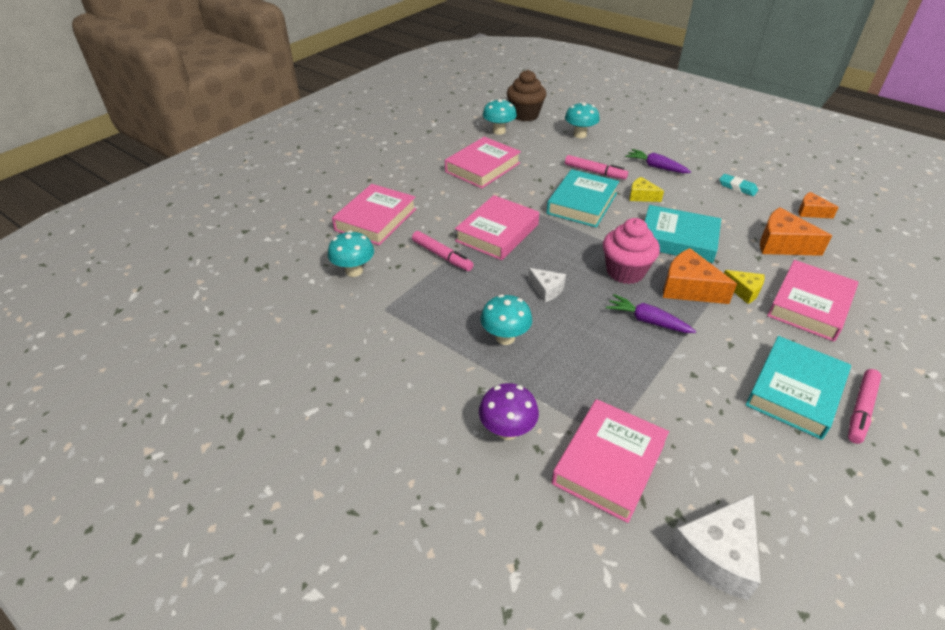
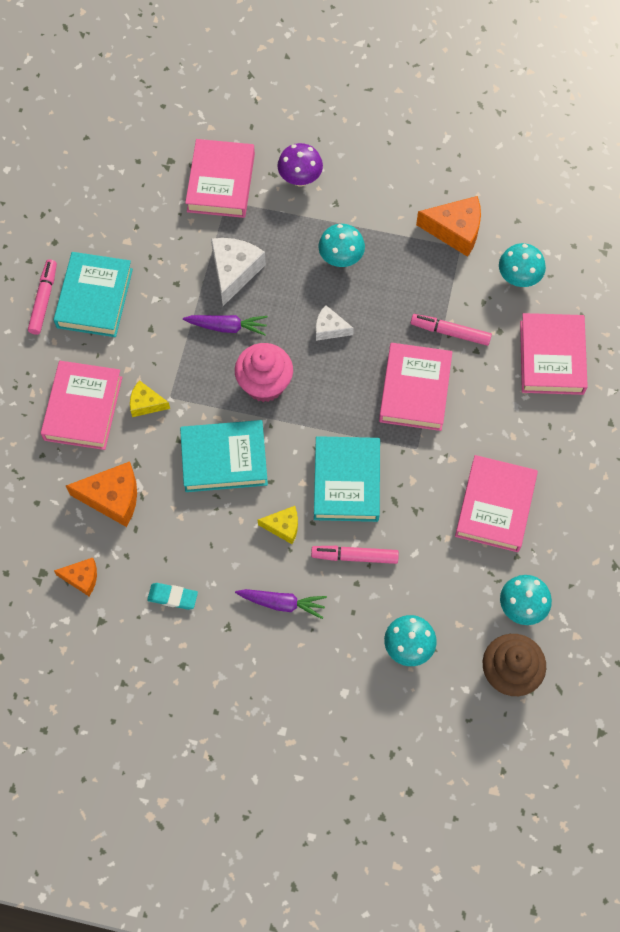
camera: 155 degrees right, 25 degrees up
(688, 288) = (199, 386): orange cheese -> orange cheese (455, 230)
(717, 554) = (139, 151): white cheese -> white cheese (234, 271)

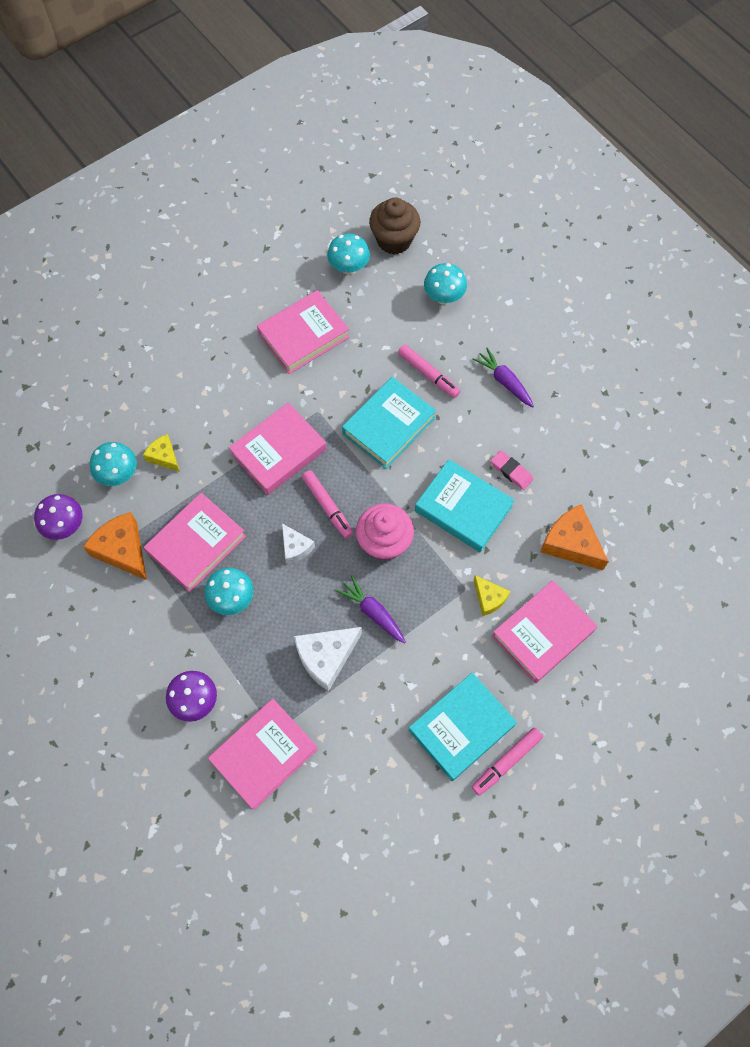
camera: 140 degrees left, 0 degrees up
(82, 578) = (636, 501): orange cheese -> none
(172, 597) = (578, 440): turquoise eraser -> none
(209, 522) = (511, 471): none -> pink eraser
(283, 527) = (460, 429): yellow cheese -> yellow cheese (164, 456)
(450, 332) = (210, 473): pink marker -> pink marker (327, 506)
(514, 215) = (65, 526): none -> purple mushroom
(551, 357) = (160, 400): pink book -> pink book (196, 544)

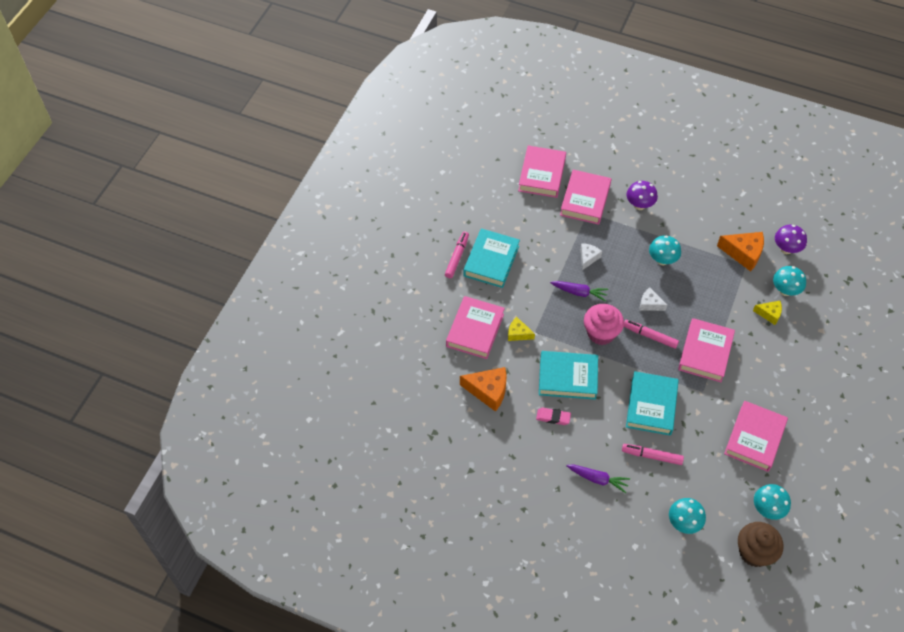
camera: 150 degrees right, 10 degrees down
(196, 544) = (706, 277): pink book -> pink book (542, 175)
(326, 657) = (588, 258): white cheese -> white cheese, size x0.59

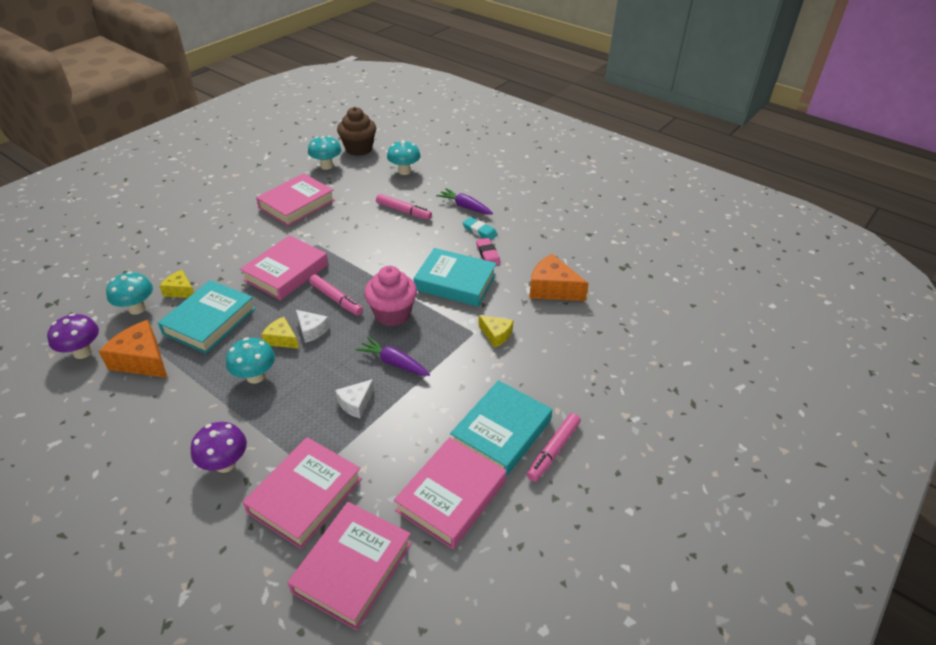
camera: 165 degrees left, 15 degrees down
(475, 330) = (551, 350): pink book -> pink book (451, 496)
(553, 417) = (488, 254): pink eraser -> pink eraser turned 45 degrees clockwise
(571, 446) = (479, 231): none -> turquoise eraser
(651, 406) = (378, 243): turquoise book -> turquoise book (210, 321)
(665, 292) = (282, 339): none -> yellow cheese

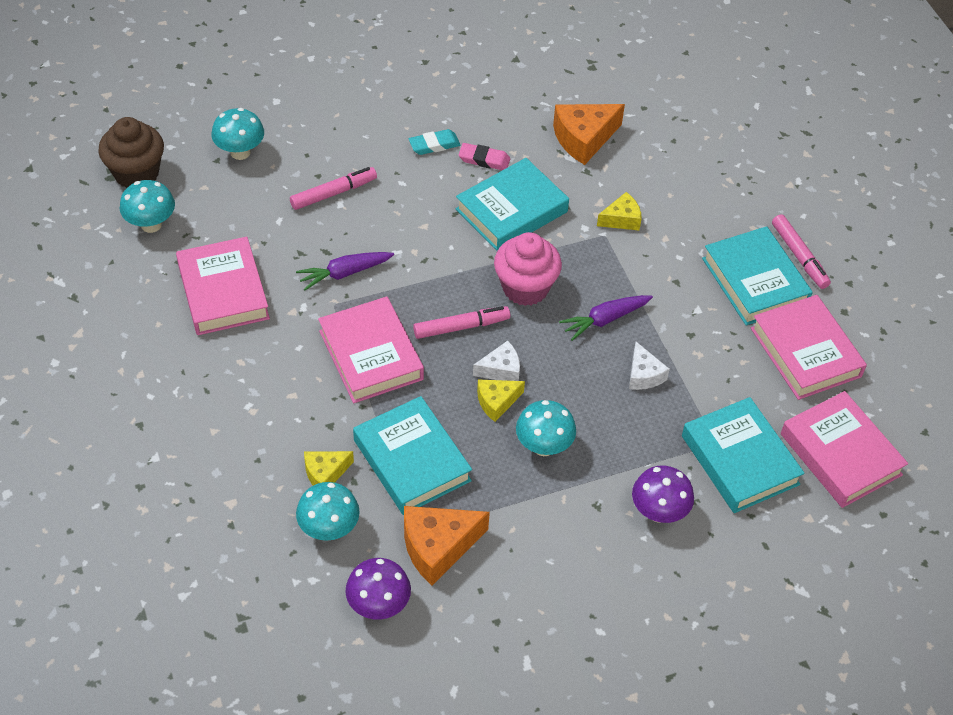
camera: 60 degrees left, 10 degrees up
(305, 495) = (740, 460): pink book -> turquoise book
(465, 207) = (373, 134): purple carrot -> purple carrot (344, 273)

